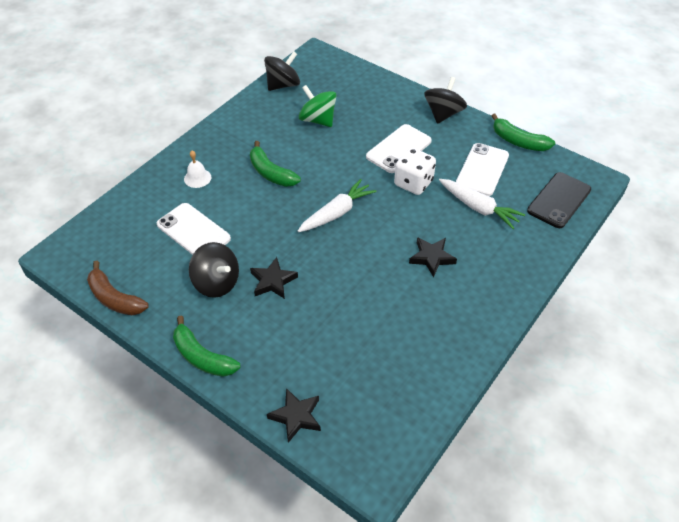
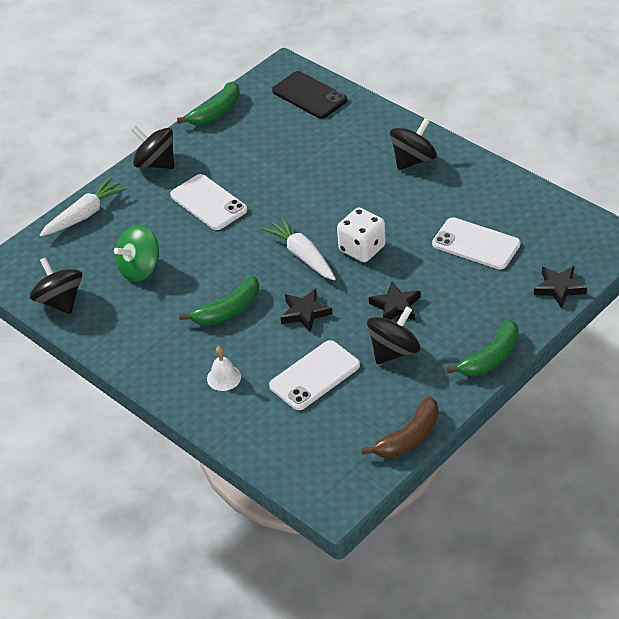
camera: 80 degrees left, 5 degrees down
(413, 183) = (266, 194): white dice -> white dice (362, 248)
(432, 257) = (375, 188): black star -> black star (305, 313)
(479, 208) = (311, 150): white carrot -> white carrot (84, 215)
(479, 284) = (413, 160): none -> black spinning top
(482, 170) = (255, 142): white phone -> white phone (476, 244)

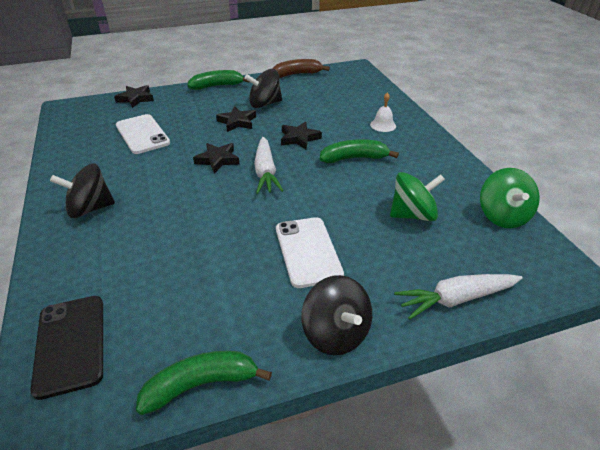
camera: 155 degrees left, 5 degrees down
(60, 301) = (502, 216): black spinning top -> green spinning top
(315, 376) = (323, 108): white phone -> none
(362, 248) = (217, 160): white dice -> black star

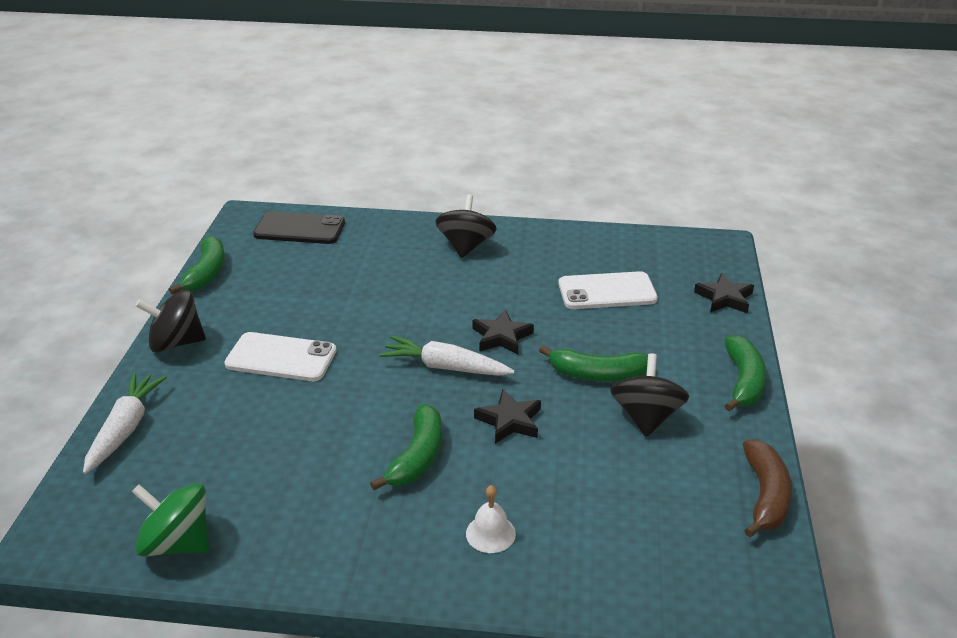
camera: 115 degrees right, 5 degrees down
(237, 122) = (597, 374): black star -> green banana
(413, 215) = (259, 458): green spinning top -> none

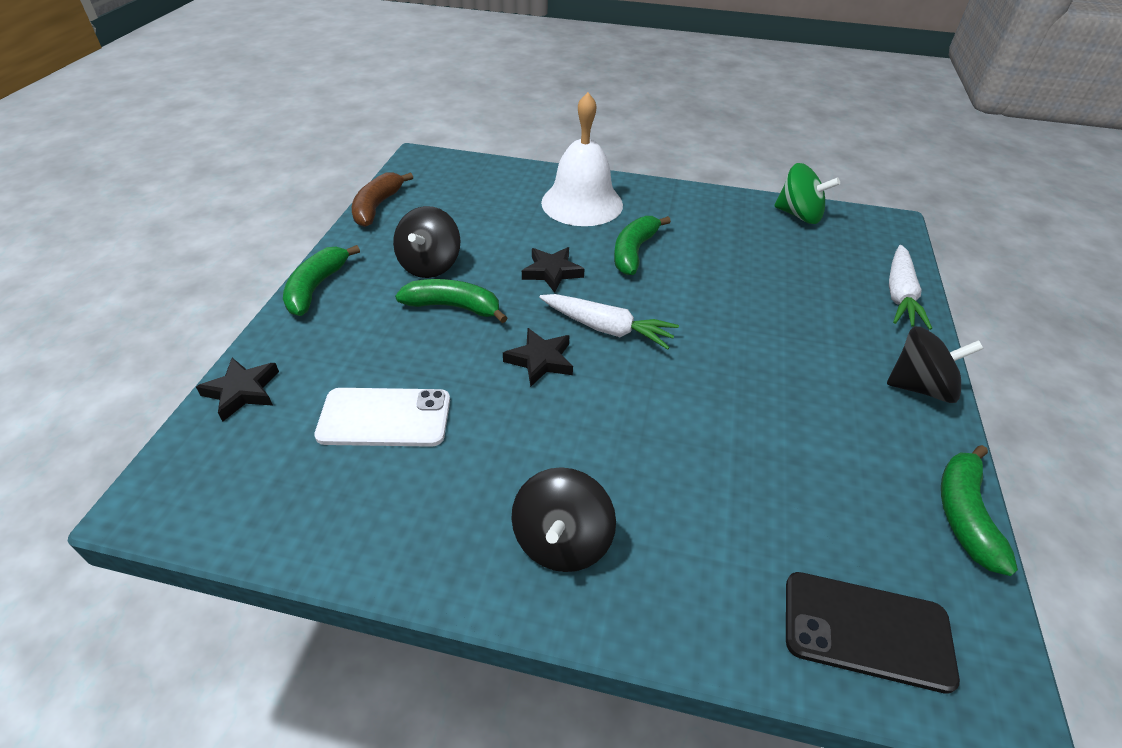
camera: 175 degrees left, 10 degrees up
(281, 357) = (787, 356): white phone -> none
(490, 533) = (582, 203): white bell -> white bell, size x2.35

